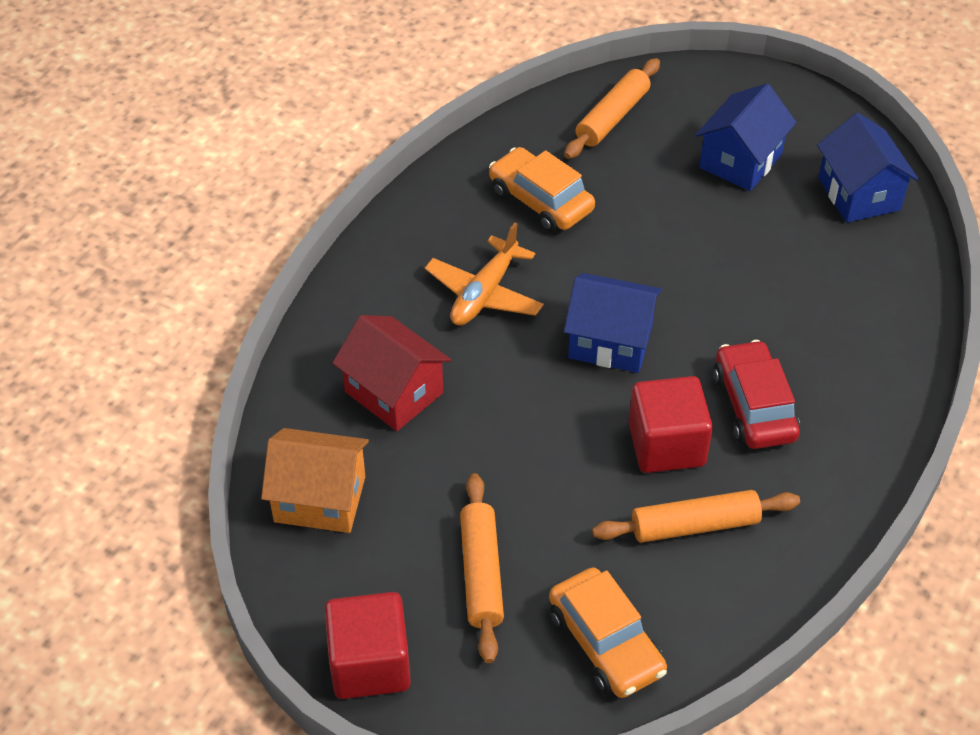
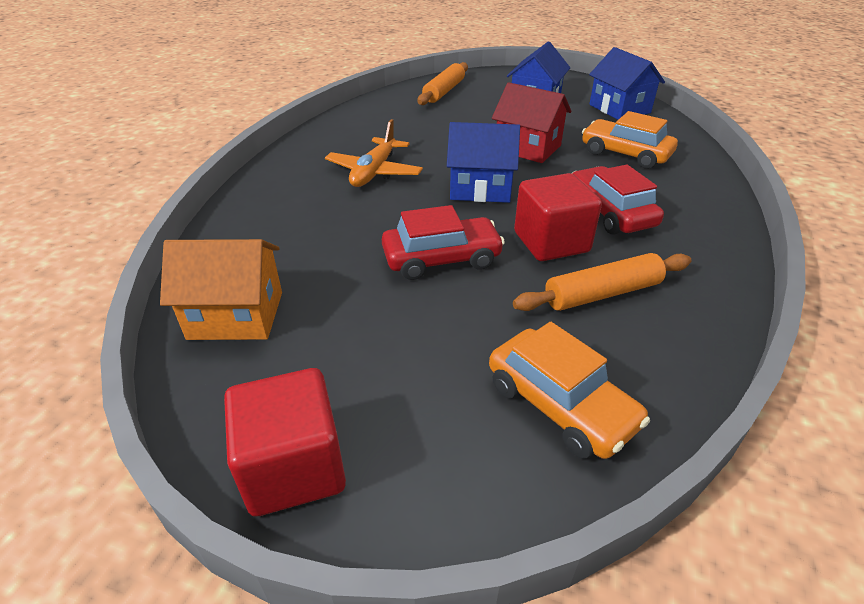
camera: 10 degrees left, 10 degrees down
(394, 392) = (306, 233): red house -> red house (527, 148)
(481, 573) = (410, 357): orange rolling pin -> none
(537, 452) = (441, 259): none -> red car
(540, 201) = (406, 127): orange car -> orange car (625, 154)

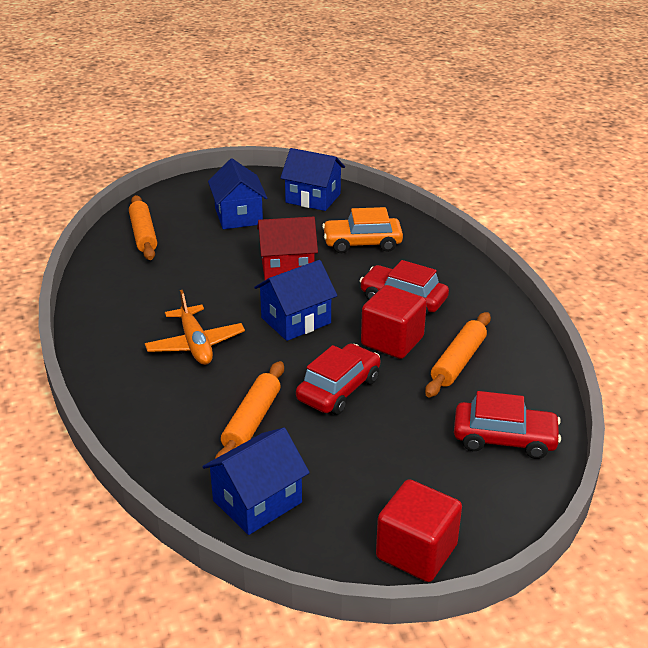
camera: 40 degrees left, 5 degrees down
(236, 315) = (257, 501): orange house -> blue house
(331, 247) = (251, 421): none -> orange rolling pin
(560, 405) = (504, 439): orange car -> red car

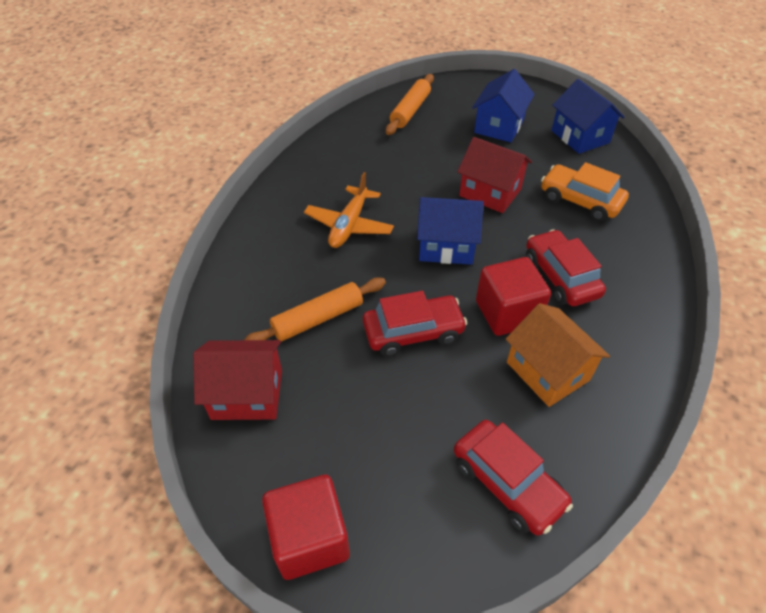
camera: 40 degrees right, 15 degrees up
(257, 501) = (247, 394): blue house -> red house
(458, 362) = (547, 371): orange rolling pin -> orange house

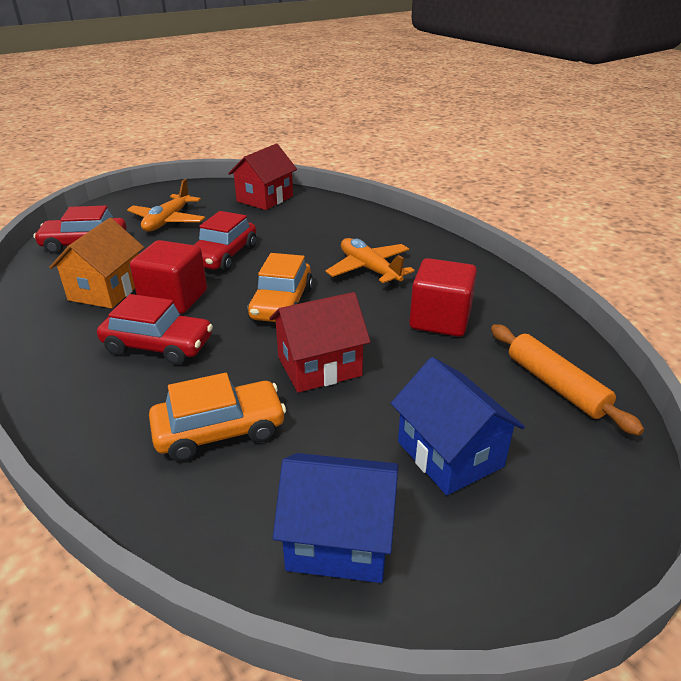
camera: 125 degrees right, 15 degrees down
(310, 538) = (163, 193): red cube -> red cube (440, 320)
(318, 318) = (287, 230): orange rolling pin -> none
(385, 448) = (168, 221): none -> orange plane
(446, 246) = (282, 303): blue house -> orange car
(547, 371) = (106, 290): orange house -> orange house turned 75 degrees counterclockwise

